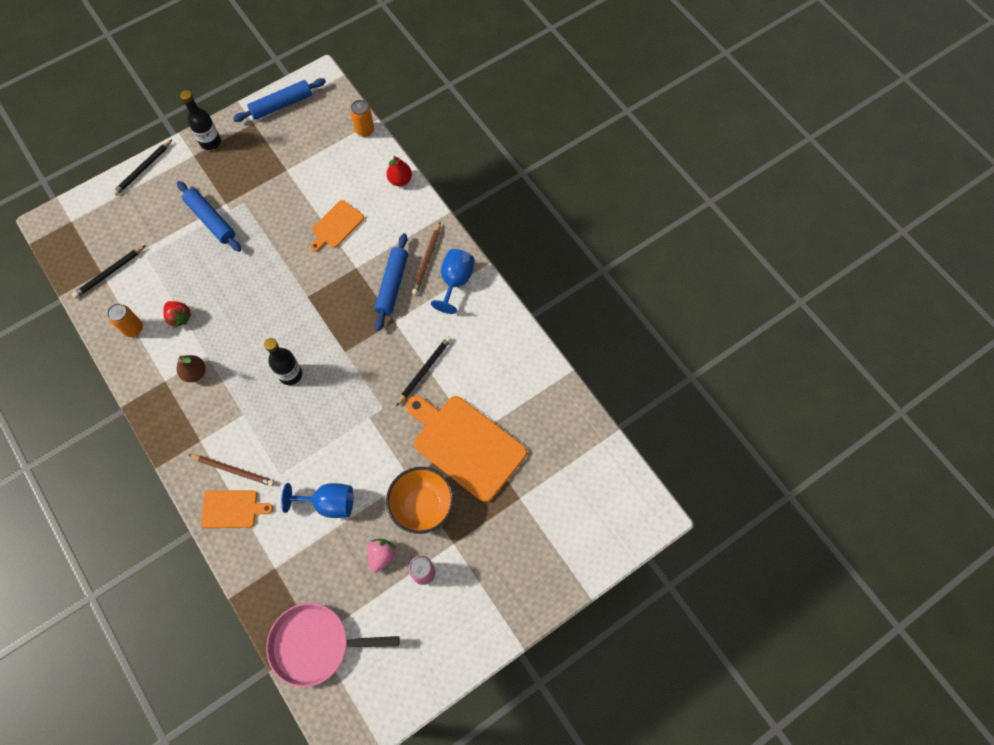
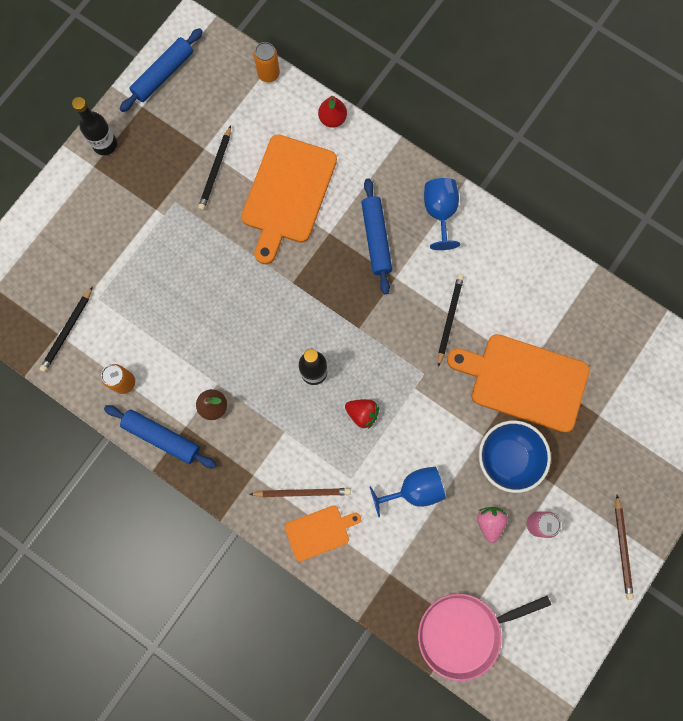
camera: 20 degrees left, 10 degrees up
(143, 169) = (45, 201): black pencil -> black pencil (215, 170)
(179, 317) = (167, 353): red strawberry -> red strawberry (362, 413)
(211, 220) = (149, 234): blue rolling pin -> blue rolling pin (162, 437)
(336, 226) = (287, 194): orange cutting board -> orange cutting board, size x1.91
(422, 506) = (508, 458): orange bowl -> blue bowl
(427, 260) = (400, 199): brown pencil -> brown pencil (622, 548)

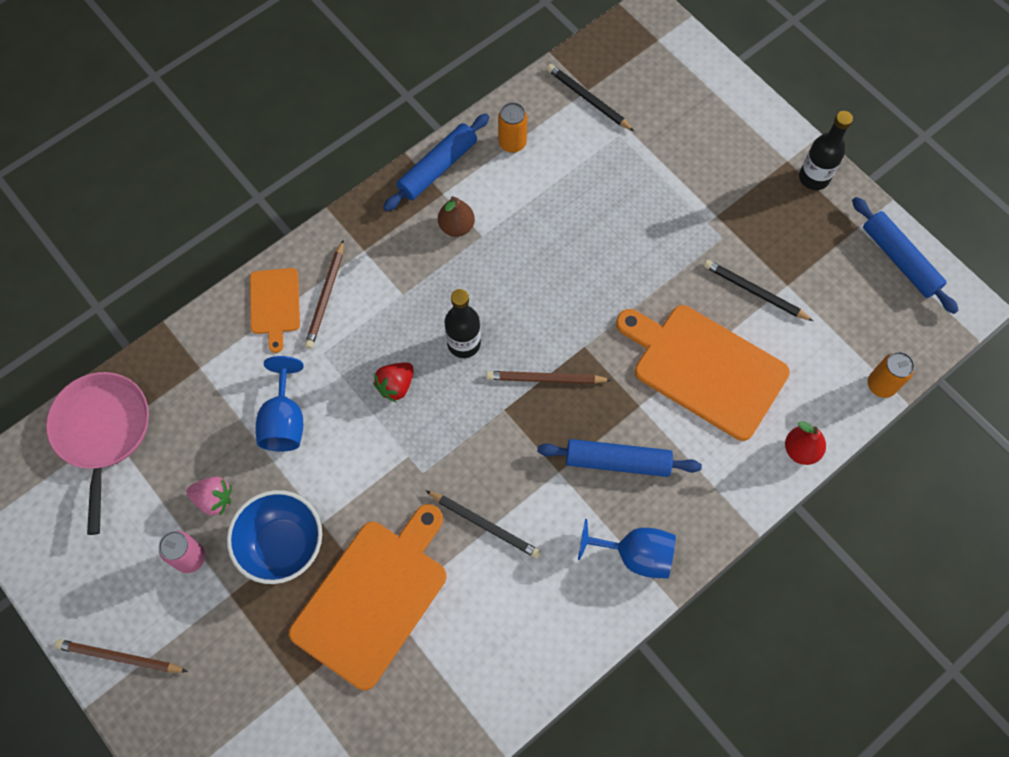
camera: 105 degrees right, 10 degrees down
(326, 304) = (545, 379): none -> brown pencil

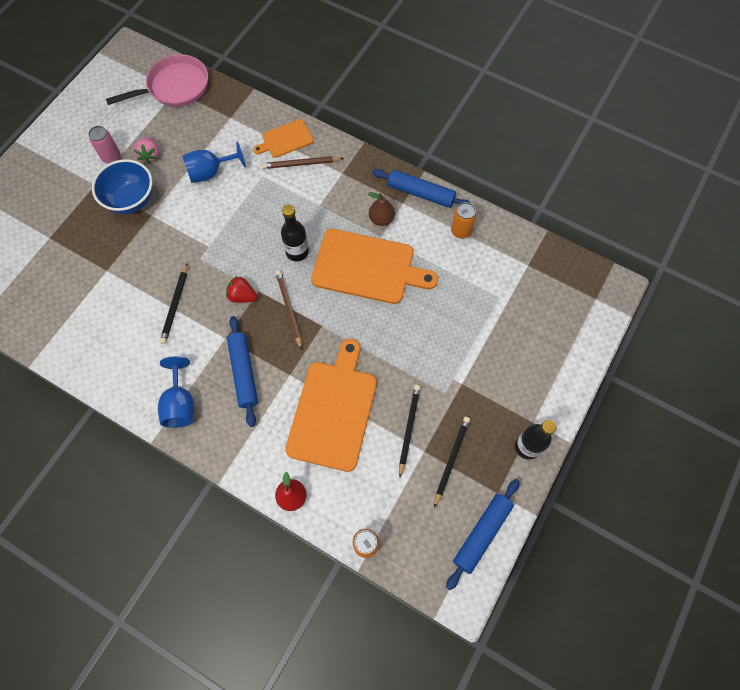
camera: 70 degrees right, 0 degrees up
(120, 657) = (46, 146): brown pencil -> none
(373, 597) = (111, 259): orange cutting board -> orange cutting board (367, 267)
(396, 386) = (254, 223): red strawberry -> red strawberry (242, 296)
(588, 99) = (520, 268): black pencil -> black pencil (451, 460)

